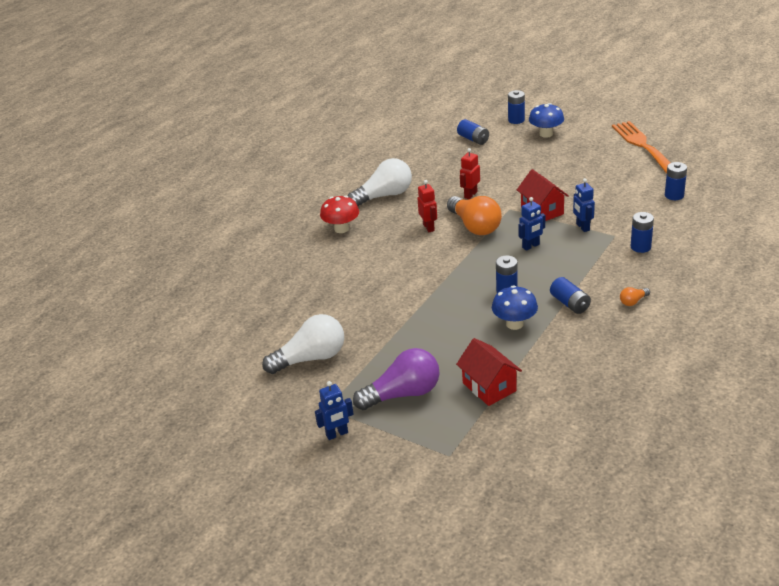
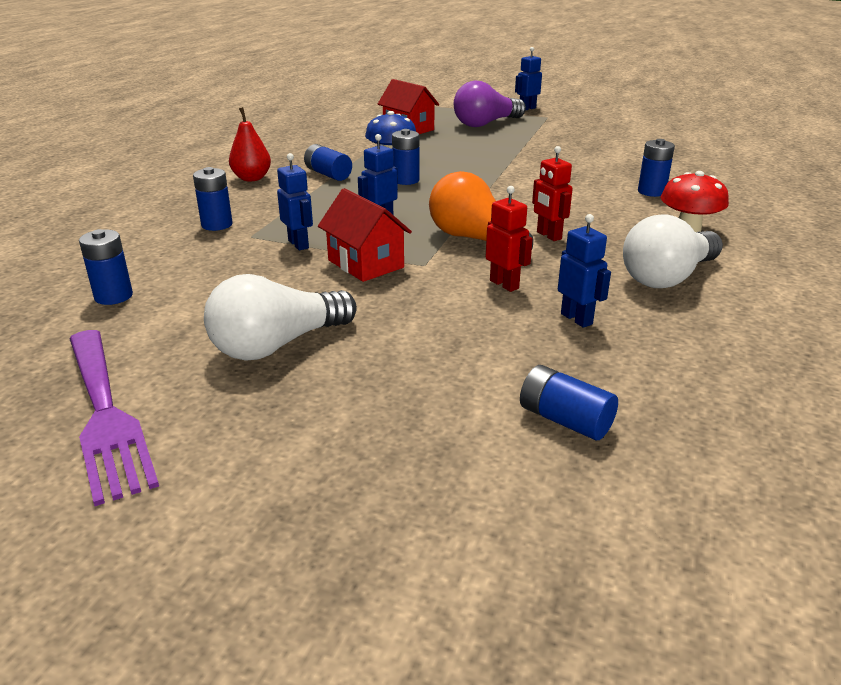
camera: 165 degrees right, 5 degrees down
(311, 358) = (592, 135): white light bulb -> white light bulb (277, 345)
(445, 175) = (577, 319): none -> blue robot
(470, 195) = (504, 284): red robot -> red robot turned 60 degrees counterclockwise
(516, 120) = (462, 505): blue battery -> blue battery (651, 192)
(546, 134) = (362, 446): blue mushroom -> none
(633, 301) = (252, 178): orange light bulb -> red pear
(642, 145) = (106, 415): orange fork -> purple fork

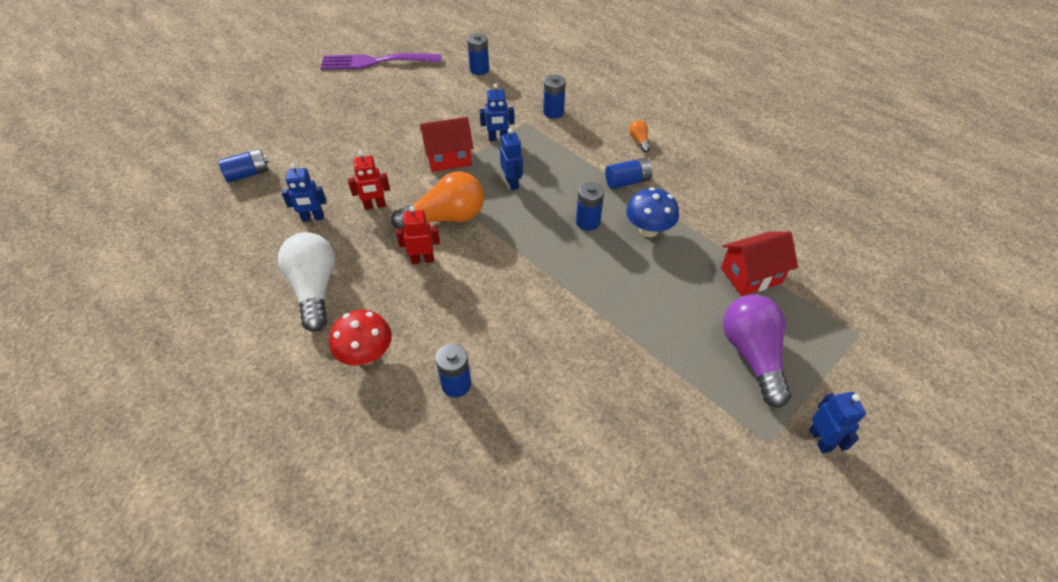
camera: 115 degrees right, 20 degrees up
(252, 178) = (639, 141): red pear -> orange light bulb
(277, 345) = (387, 109): white light bulb -> none

